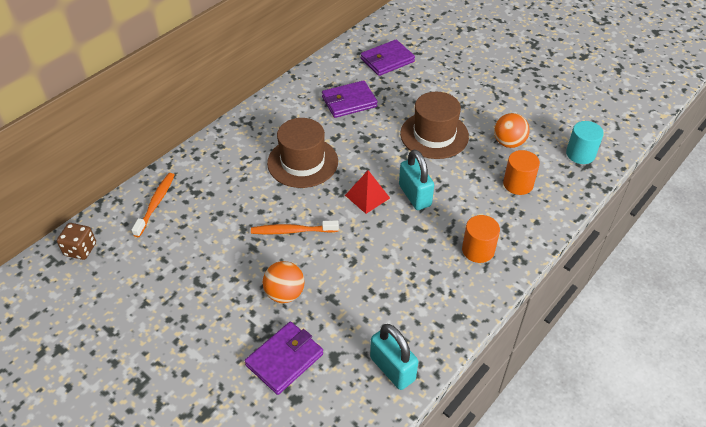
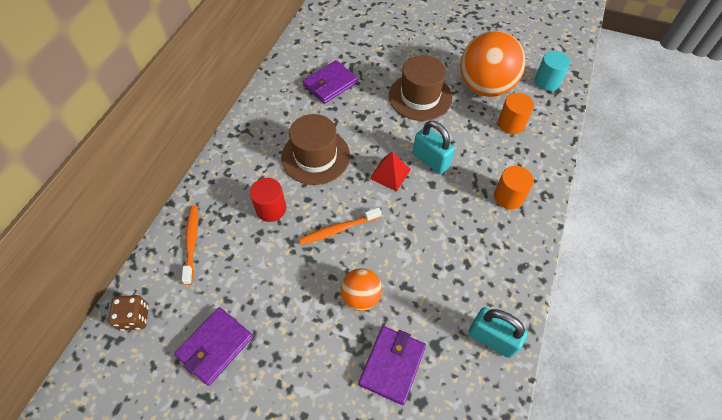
camera: 20 degrees left, 10 degrees up
(239, 196) = (271, 209): none -> red cylinder
(387, 60) = (345, 35): purple wallet -> purple wallet (215, 346)
(508, 143) = (485, 87): orange ball -> orange ball, size x1.94

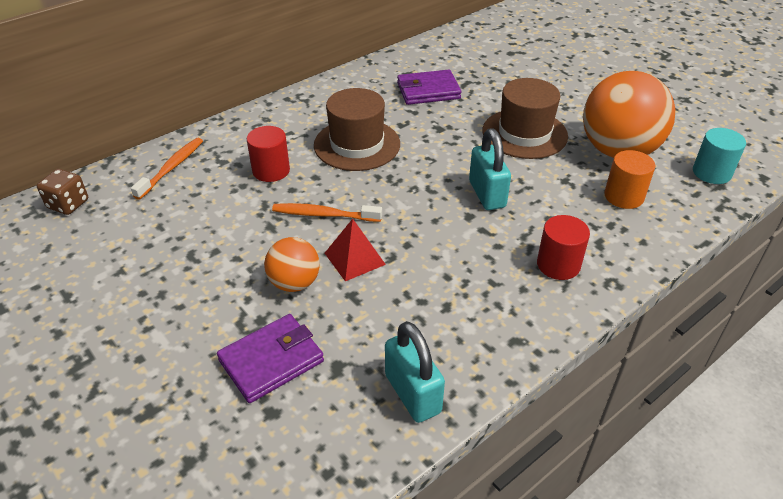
camera: 30 degrees right, 15 degrees down
(215, 346) = (113, 259): purple wallet -> none
(390, 173) = (426, 188): red pyramid -> red pyramid (354, 258)
(508, 197) = (558, 265): orange cylinder -> red cylinder

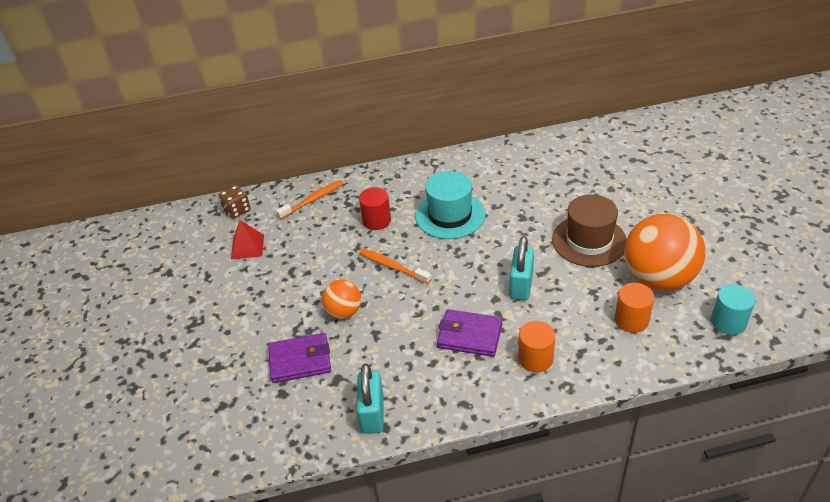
camera: 30 degrees right, 0 degrees up
(354, 258) = (393, 306): red pyramid -> red pyramid (247, 247)
(357, 145) = (450, 215): brown hat -> turquoise hat
(428, 91) = (536, 181): purple wallet -> purple wallet (469, 335)
(558, 265) = (535, 359): red cylinder -> orange cylinder

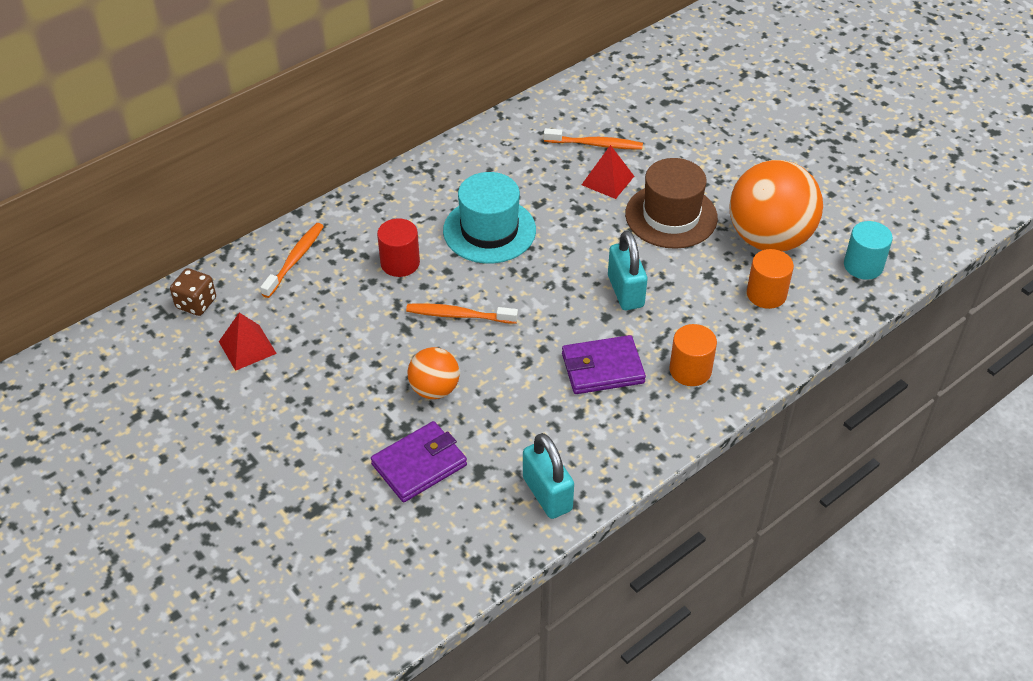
camera: 30 degrees left, 5 degrees up
(556, 203) = (608, 180): none -> red pyramid
(562, 176) = (595, 144): none -> orange toothbrush

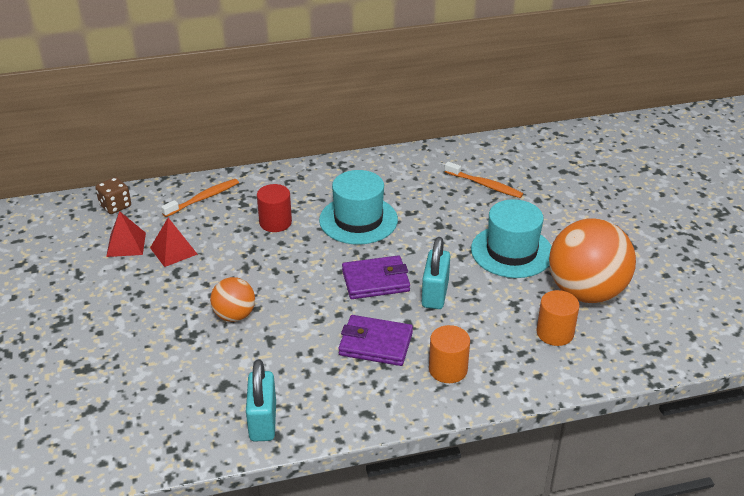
camera: 25 degrees right, 10 degrees down
(419, 465) = (182, 364): purple wallet -> purple wallet (375, 281)
(459, 315) = (291, 270): orange toothbrush -> none
(608, 180) = (477, 212): red pyramid -> red pyramid (173, 251)
(671, 216) = (511, 251): brown hat -> turquoise hat
(863, 265) = (659, 338): turquoise cylinder -> none

